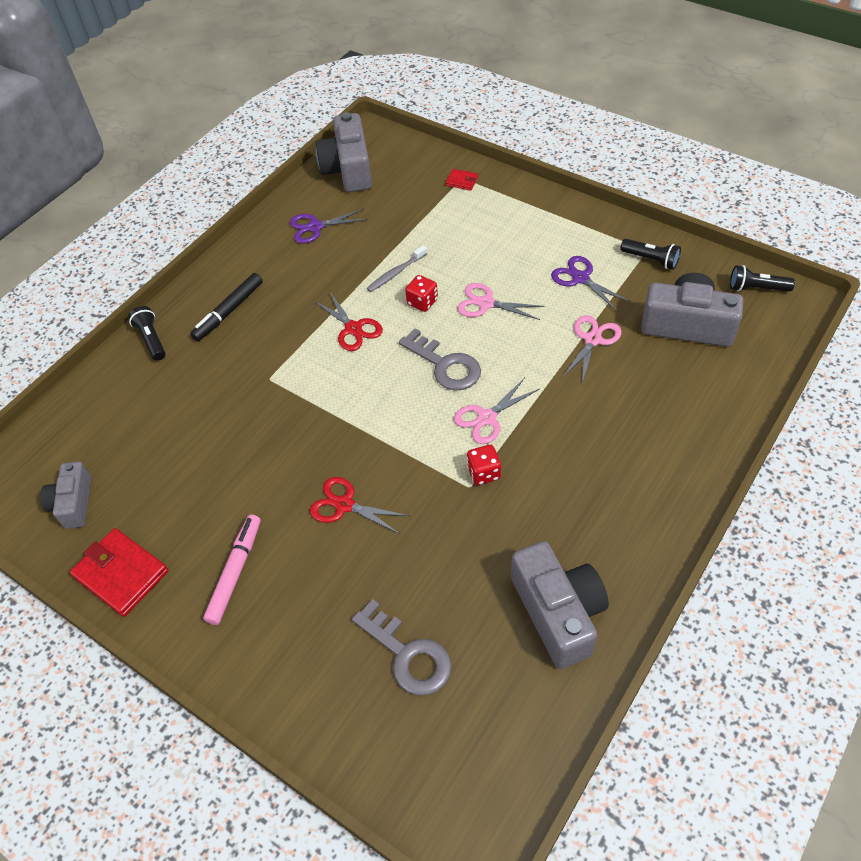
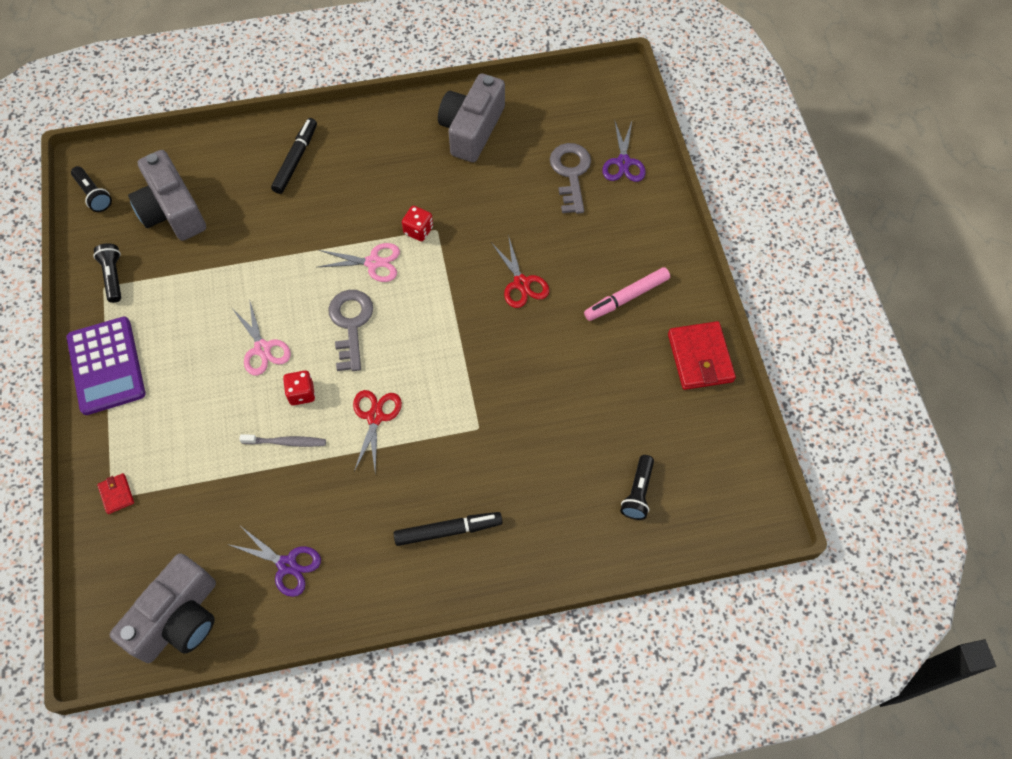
camera: 140 degrees left, 10 degrees up
(73, 503) = (699, 443): grey camera -> none
(151, 339) = (534, 560): black flashlight -> black flashlight (638, 492)
(569, 220) = (106, 366): none -> purple calculator
(580, 278) = (176, 307): purple scissors -> purple scissors (623, 162)
(592, 340) = (239, 254): pink scissors -> none
(664, 440) = (296, 159): none -> black marker

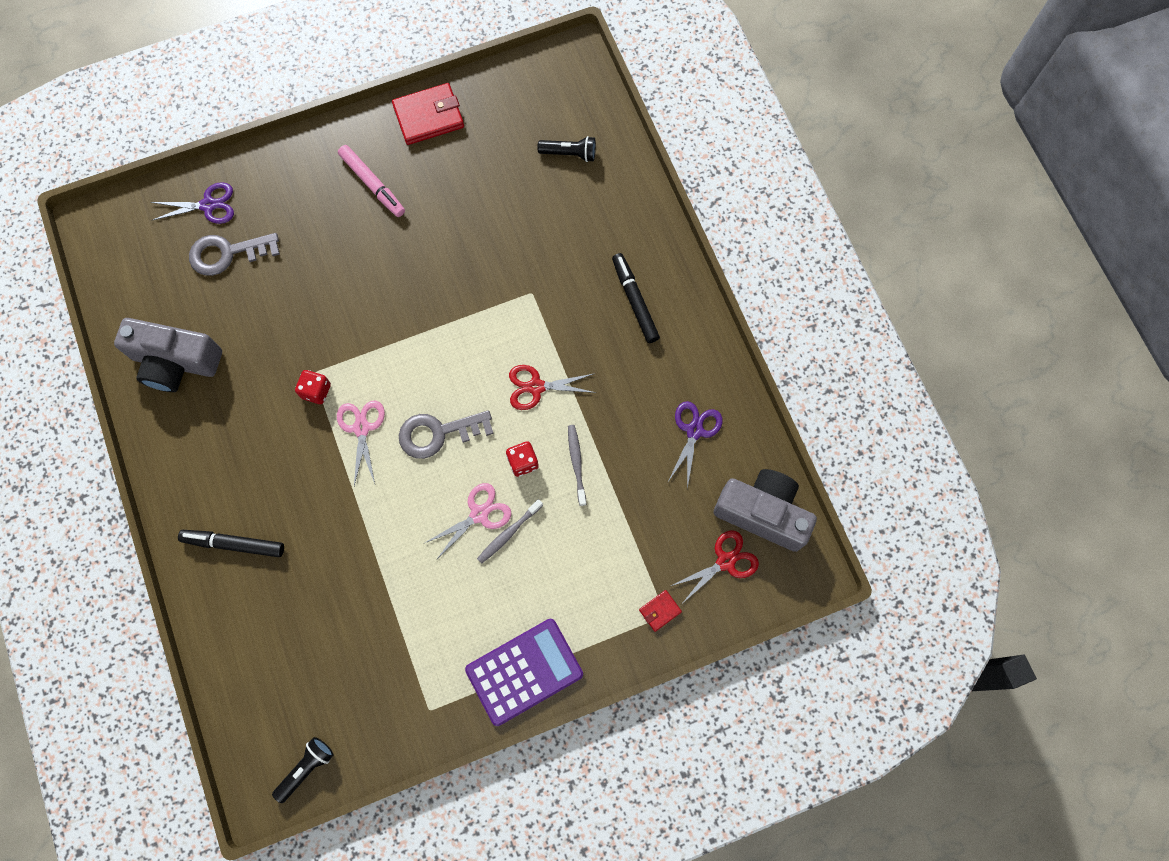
camera: 100 degrees left, 10 degrees up
(113, 277) = (414, 703): black flashlight -> none
(172, 210) = (319, 665): grey camera -> none
(236, 371) = (508, 533): none -> grey toothbrush
(521, 283) = (368, 280): red scissors -> red scissors (725, 561)

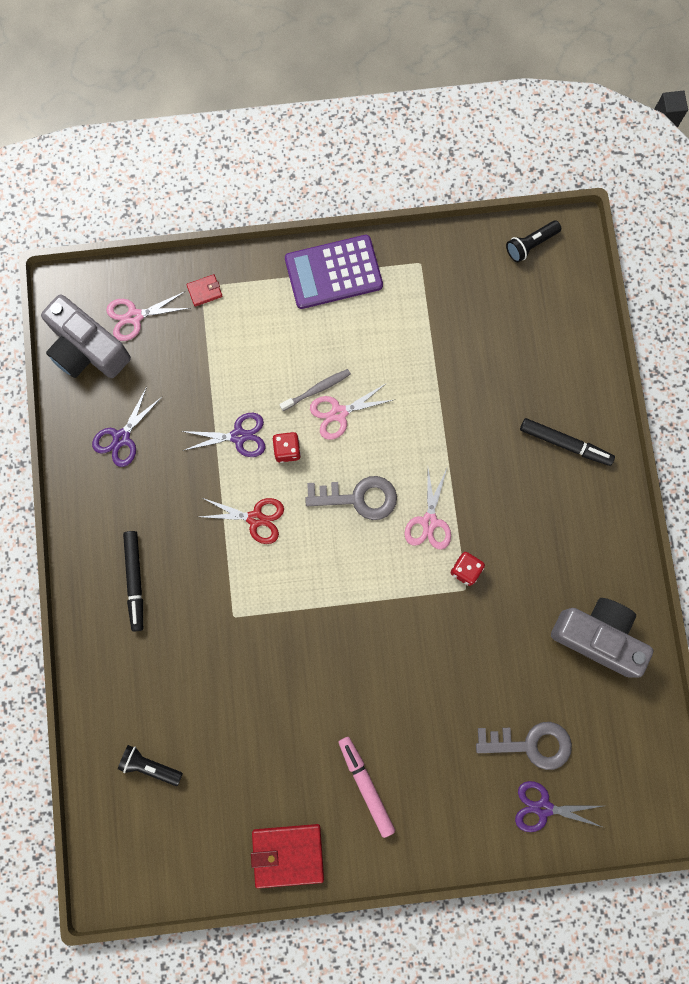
camera: 165 degrees left, 5 degrees up
(576, 463) = (238, 436): grey toothbrush -> purple scissors
(725, 561) = (134, 316): red scissors -> pink scissors

